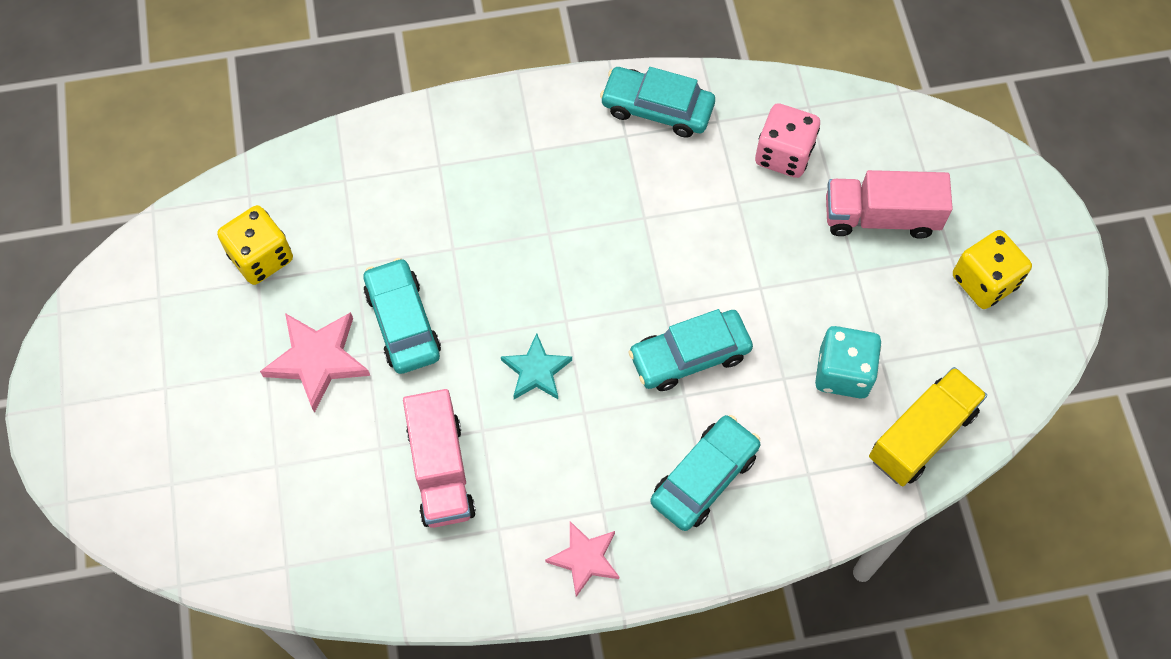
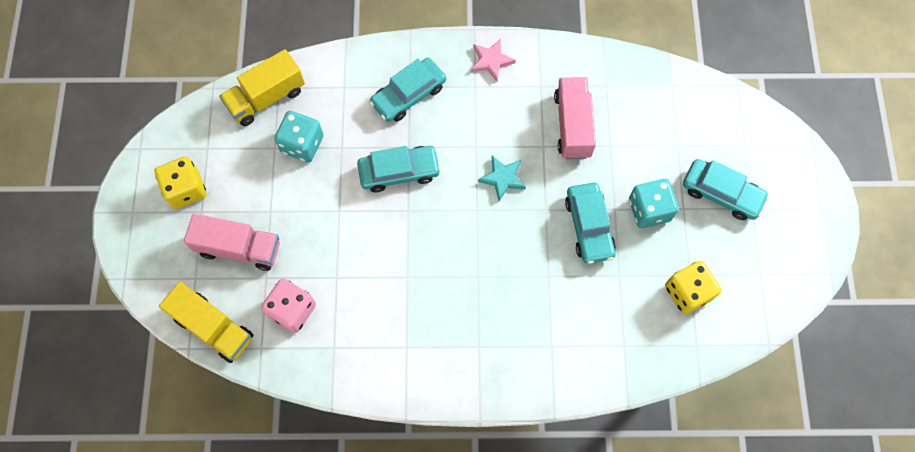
camera: 170 degrees left, 5 degrees up
(317, 360) = (649, 210): pink star -> turquoise dice
(657, 108) = (377, 366): turquoise car -> turquoise car (721, 193)
(877, 119) = (213, 327): none -> yellow truck

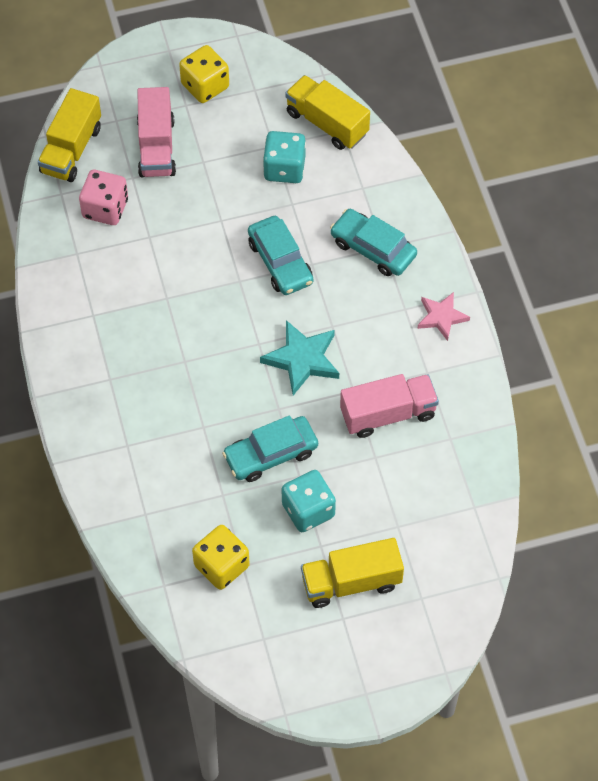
camera: 75 degrees right, 10 degrees down
(502, 178) = (302, 359): turquoise star -> turquoise star, size x1.50
(721, 193) = (351, 582): turquoise car -> yellow truck

